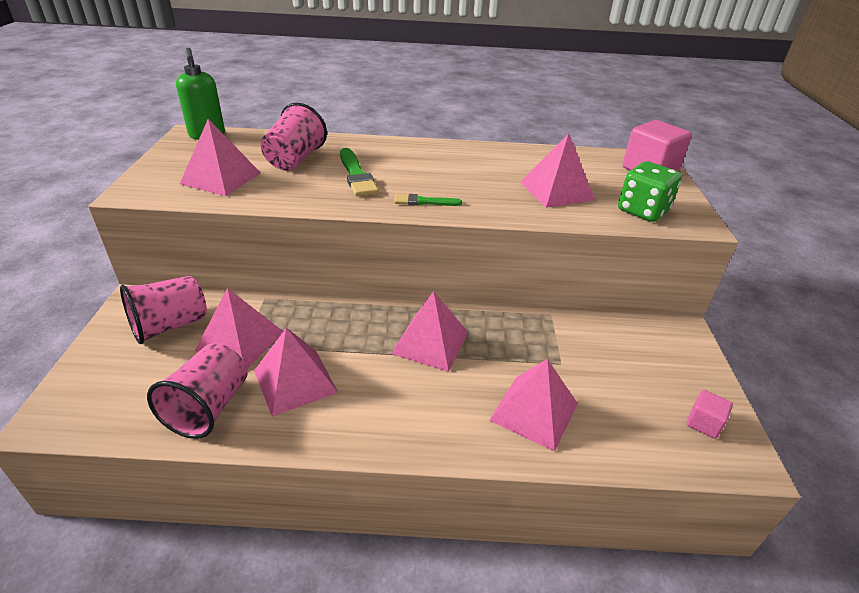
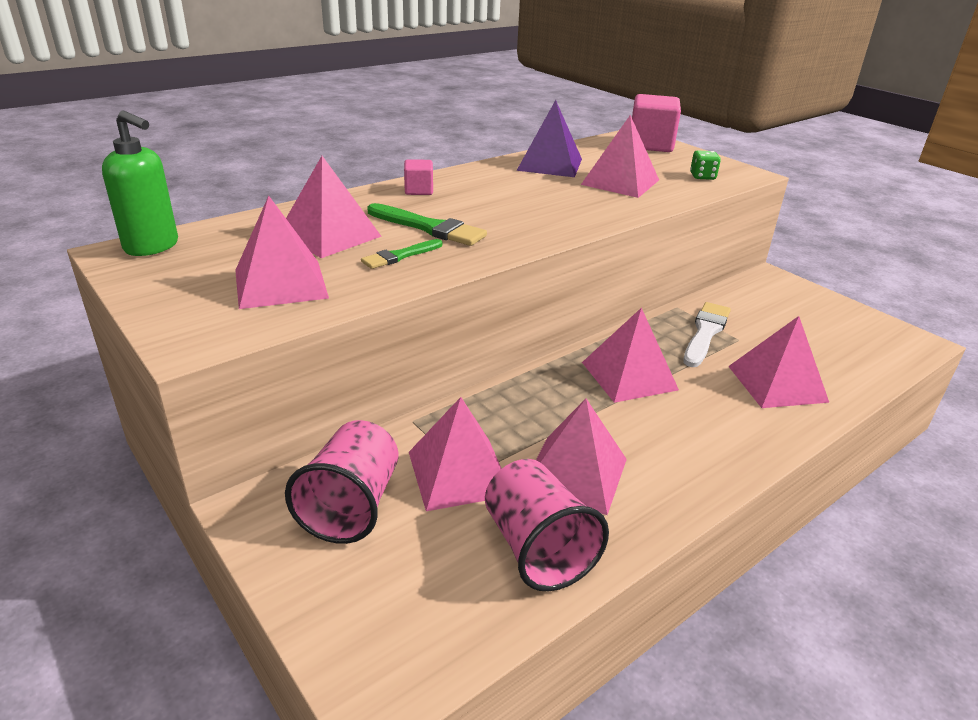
camera: 40 degrees left, 5 degrees down
(295, 159) = (329, 235): pink cup -> pink pyramid
(424, 202) = (539, 228): green brush -> green brush (400, 256)
(527, 159) = (549, 164): none -> purple pyramid
(541, 344) = (705, 333): none -> white brush
(642, 211) = (702, 176): green dice -> green dice, size x0.54
(703, 423) = (869, 332): pink cube -> pink cube (418, 190)

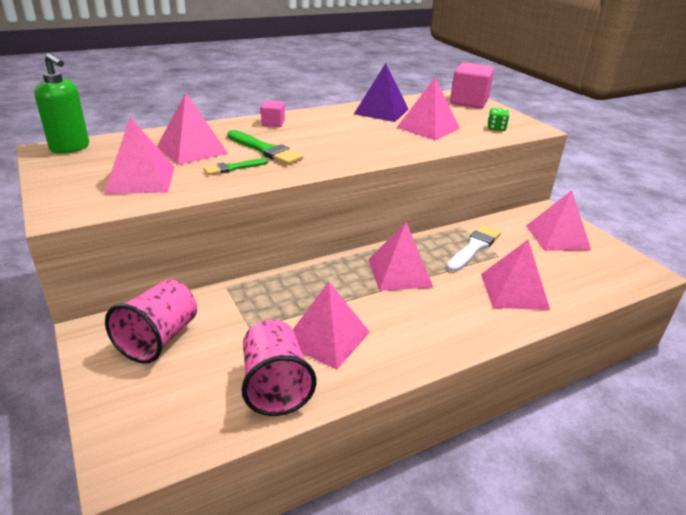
camera: 10 degrees right, 0 degrees up
(459, 473) = (243, 326): pink pyramid -> pink pyramid (557, 237)

